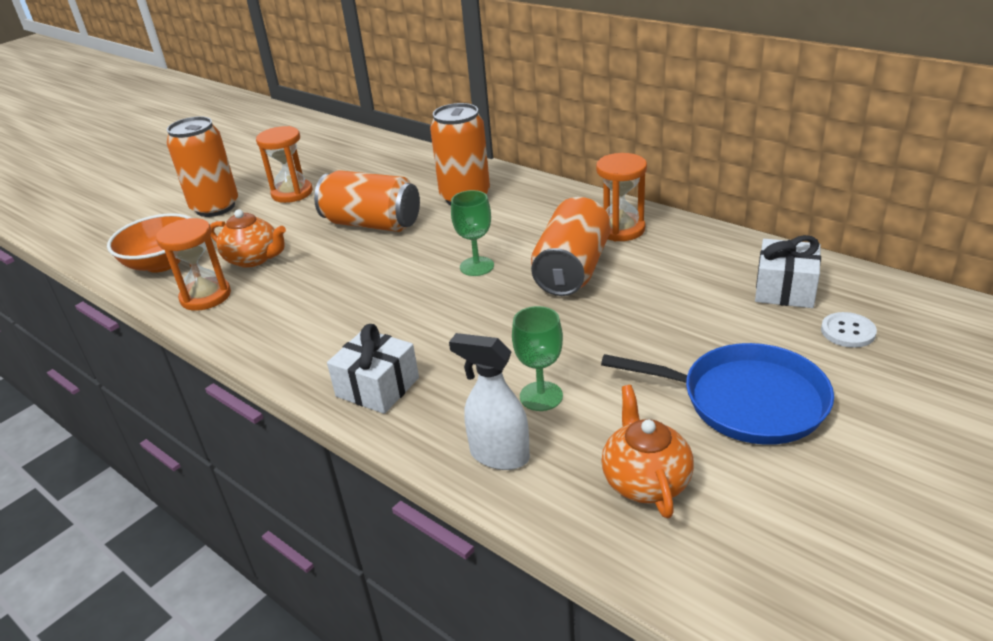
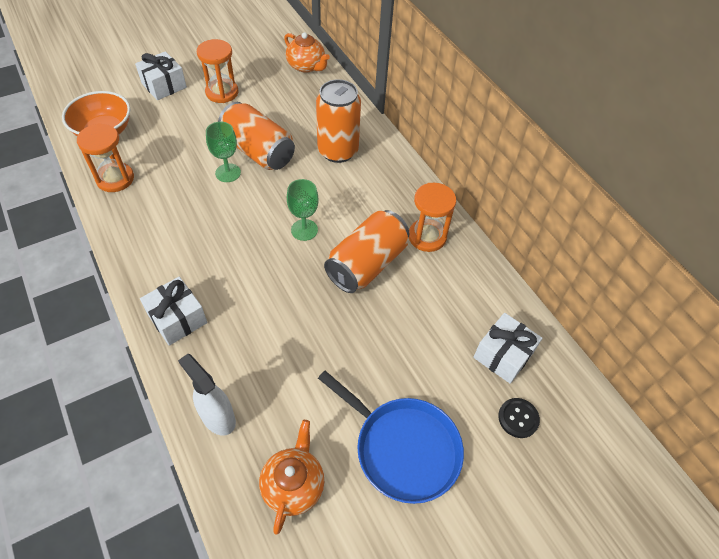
camera: 15 degrees right, 20 degrees up
(215, 207) = (164, 85): orange can -> white gift
(254, 259) = (163, 154): orange teapot -> orange teapot (306, 66)
(541, 396) = (273, 378): green goblet -> green goblet (228, 173)
(848, 331) = (518, 418): white button -> black button

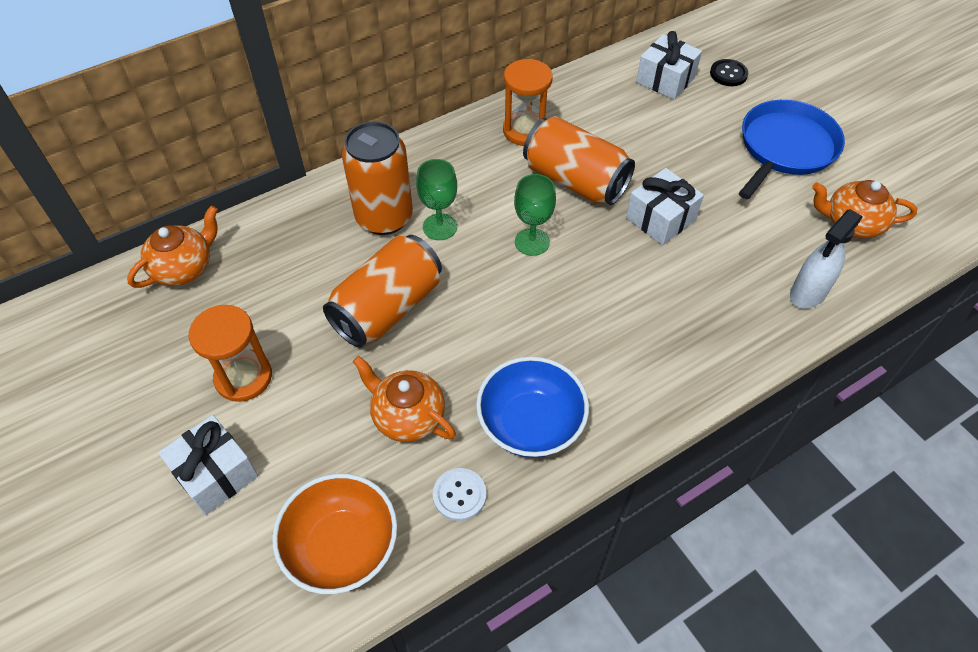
camera: 90 degrees left, 0 degrees up
(115, 179) = (459, 495): orange hourglass -> white button
(151, 215) = (530, 424): none -> blue bowl
(175, 158) = (407, 416): none -> orange teapot
(177, 319) = (697, 355): white gift -> white gift (660, 219)
(228, 173) = (435, 340): green goblet -> green goblet (440, 227)

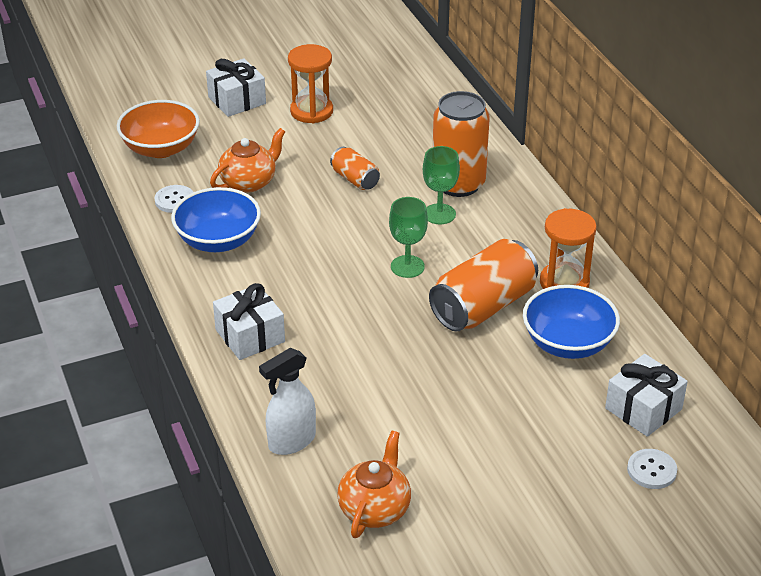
camera: 100 degrees right, 15 degrees down
(184, 268) = (425, 85): orange teapot -> none
(387, 308) = (355, 179): orange can -> orange can, size x0.52
(605, 124) = (568, 343): none -> blue bowl
(660, 219) = (417, 357): white gift -> white gift (250, 336)
(728, 74) = (651, 470): black button -> white button
(785, 148) = (506, 486): blue pan -> none
(807, 293) = (291, 441): white spray bottle -> white spray bottle turned 90 degrees counterclockwise

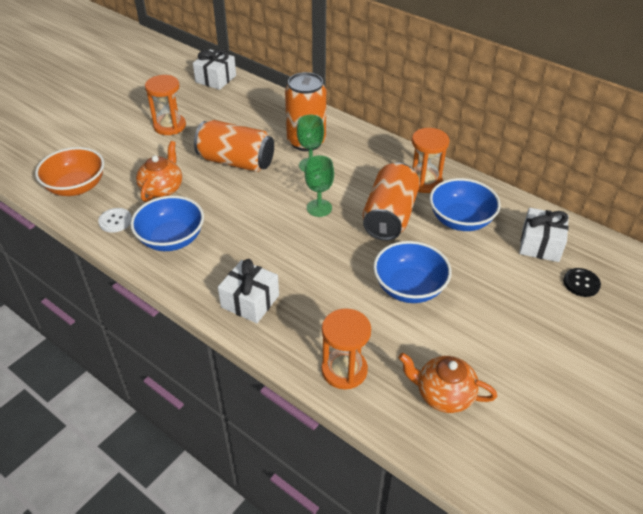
camera: 30 degrees left, 5 degrees up
(237, 100) = (109, 135): white gift -> white gift (216, 79)
(291, 441) = (344, 370): white spray bottle -> orange hourglass
(355, 179) = (236, 161): orange can -> orange can, size x1.91
(375, 508) = (443, 394): orange teapot -> orange teapot turned 60 degrees counterclockwise
(435, 391) = (409, 288): none -> blue bowl
(651, 470) = (581, 283): white button -> black button

